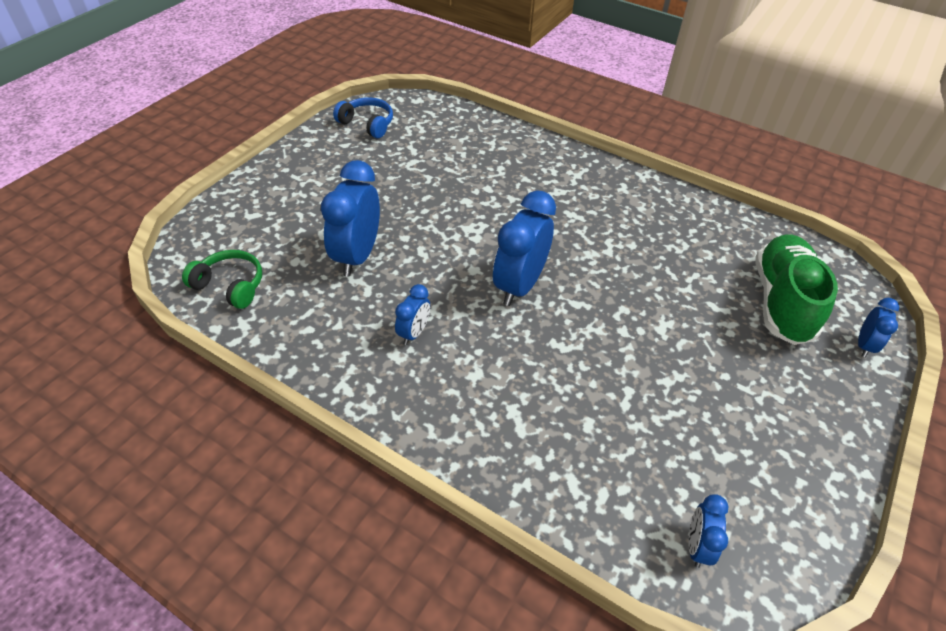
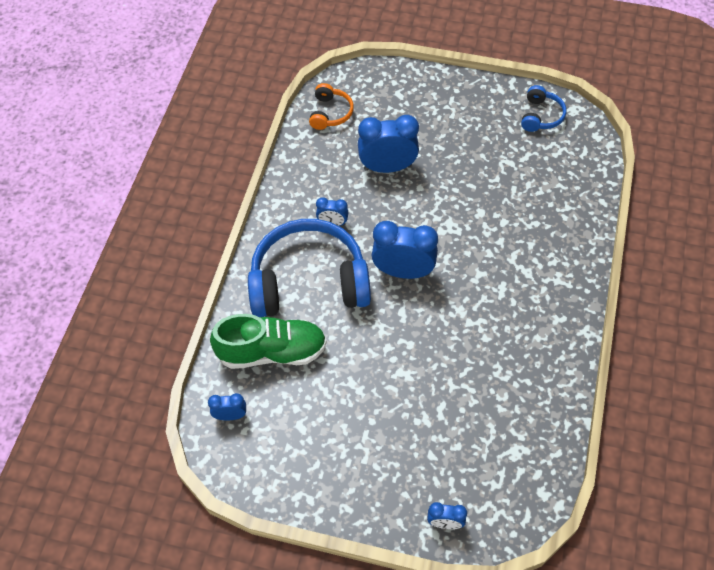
camera: 75 degrees right, 10 degrees up
(230, 286) = (330, 113): green headphones -> orange headphones
(497, 384) = (309, 282): none -> blue headphones
(781, 302) = (469, 457): green shoe -> green shoe (272, 352)

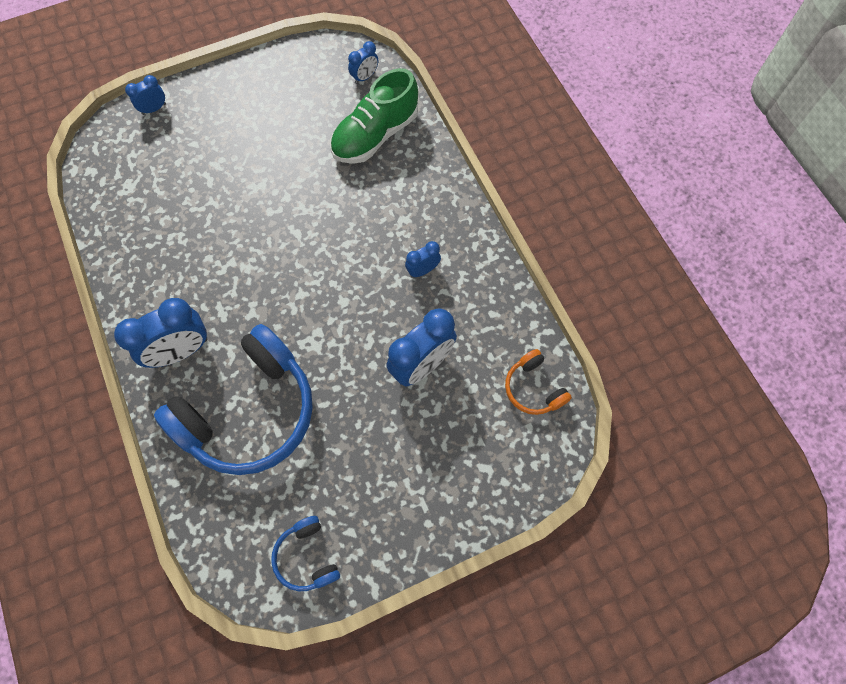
camera: 140 degrees right, 10 degrees up
(309, 282) = (396, 205): blue headphones -> blue headphones (249, 411)
(403, 271) = (322, 268): blue clock -> blue clock (181, 351)

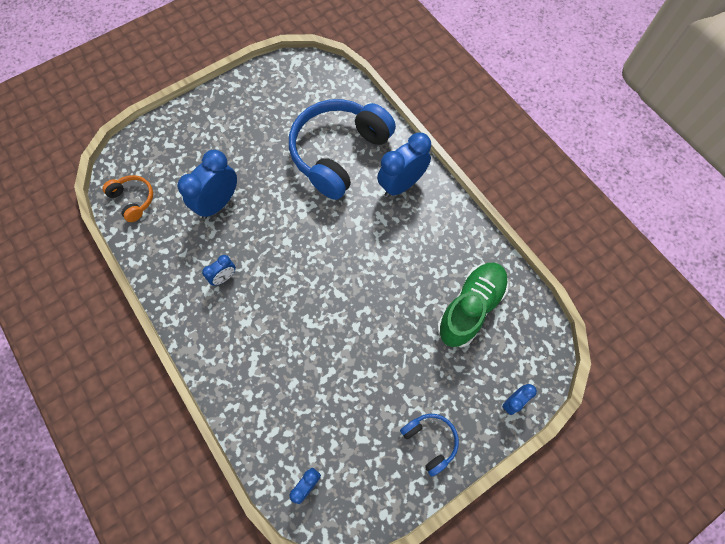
camera: 170 degrees right, 0 degrees up
(307, 557) = (280, 81): blue headphones -> blue headphones (430, 441)
(375, 135) = (284, 409): green shoe -> green shoe (470, 308)

